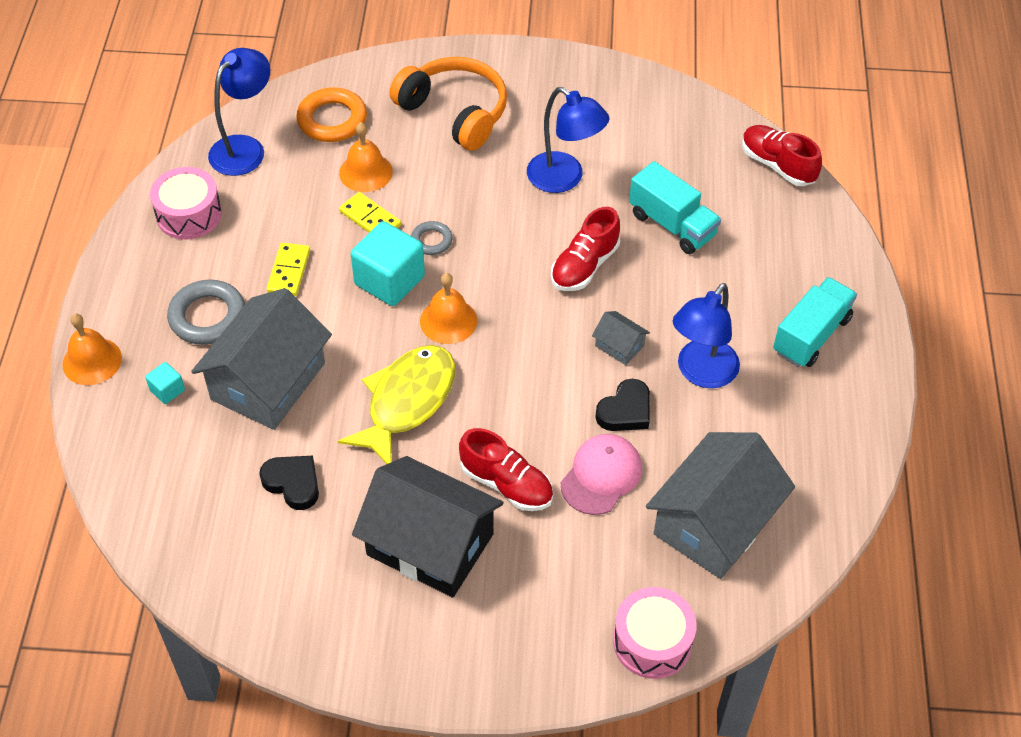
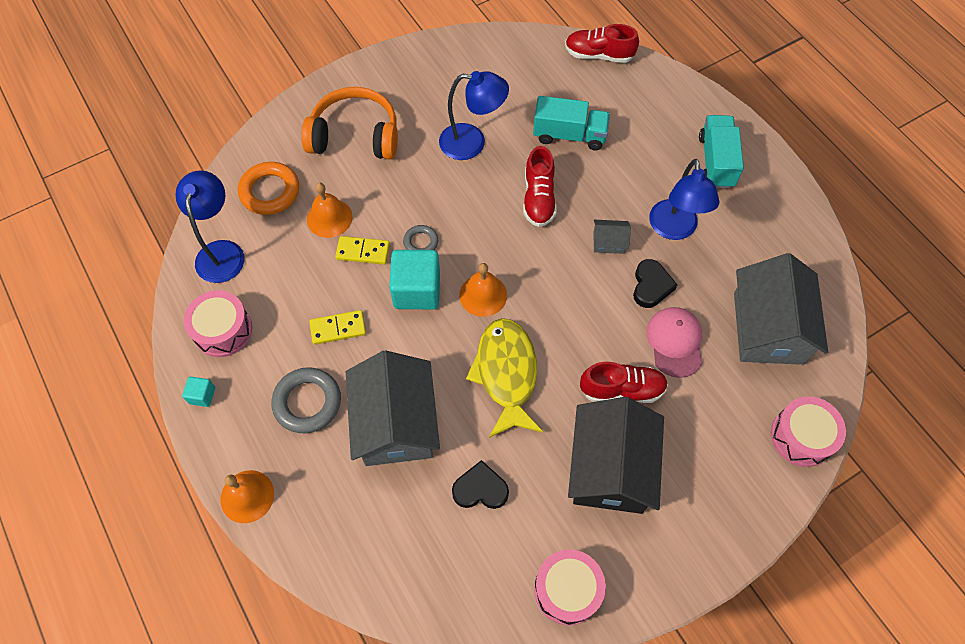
camera: 35 degrees left, 10 degrees up
(167, 390) = (326, 480): turquoise cube -> turquoise cube (202, 395)
(289, 271) = (338, 328): yellow domino -> yellow domino turned 75 degrees counterclockwise
(294, 617) = (567, 590): none -> pink drum
(430, 544) = (610, 468): black house -> black house turned 75 degrees counterclockwise

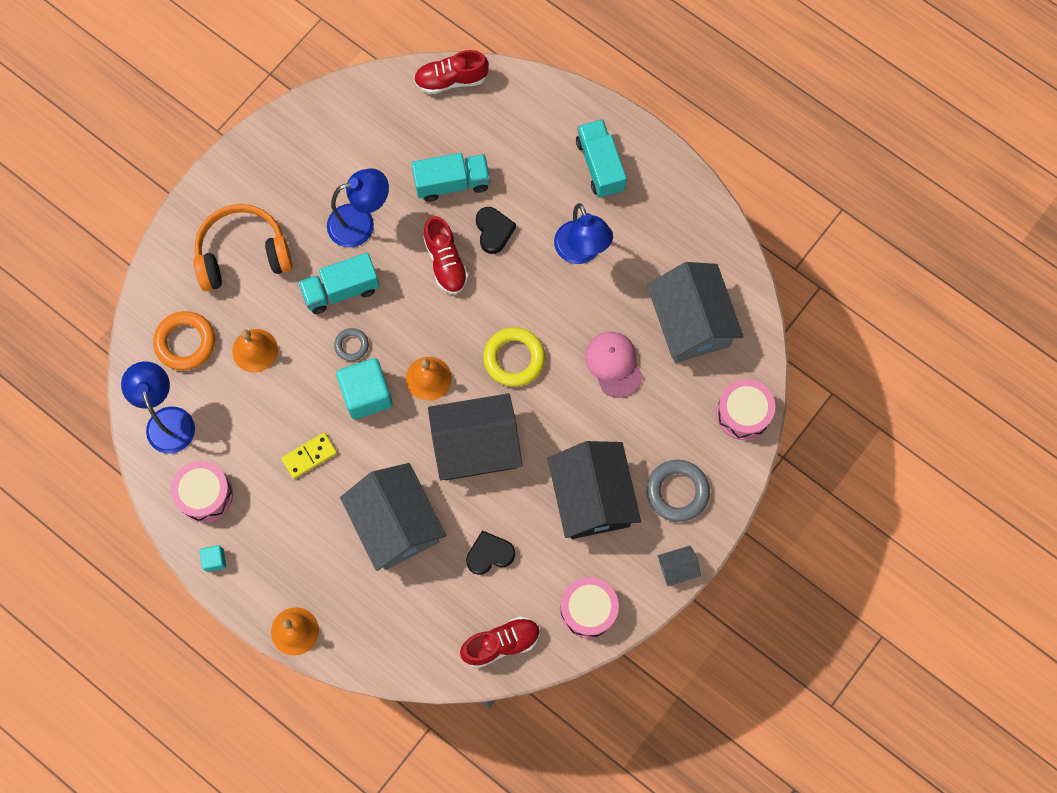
camera: 20 degrees left, 10 degrees up
(307, 402) = (311, 533): grey ring -> grey ring (677, 492)
(363, 252) = (301, 374): yellow domino -> none
(431, 192) = (341, 290): none -> turquoise truck
(506, 374) = (476, 446): yellow fish -> black house
(574, 304) = (514, 358): none -> yellow ring
(608, 242) = (525, 286): grey house -> grey house (677, 568)
(622, 389) = (580, 424): red shoe -> red shoe (501, 643)
(651, 286) = (577, 317): black heart -> black heart (493, 231)

